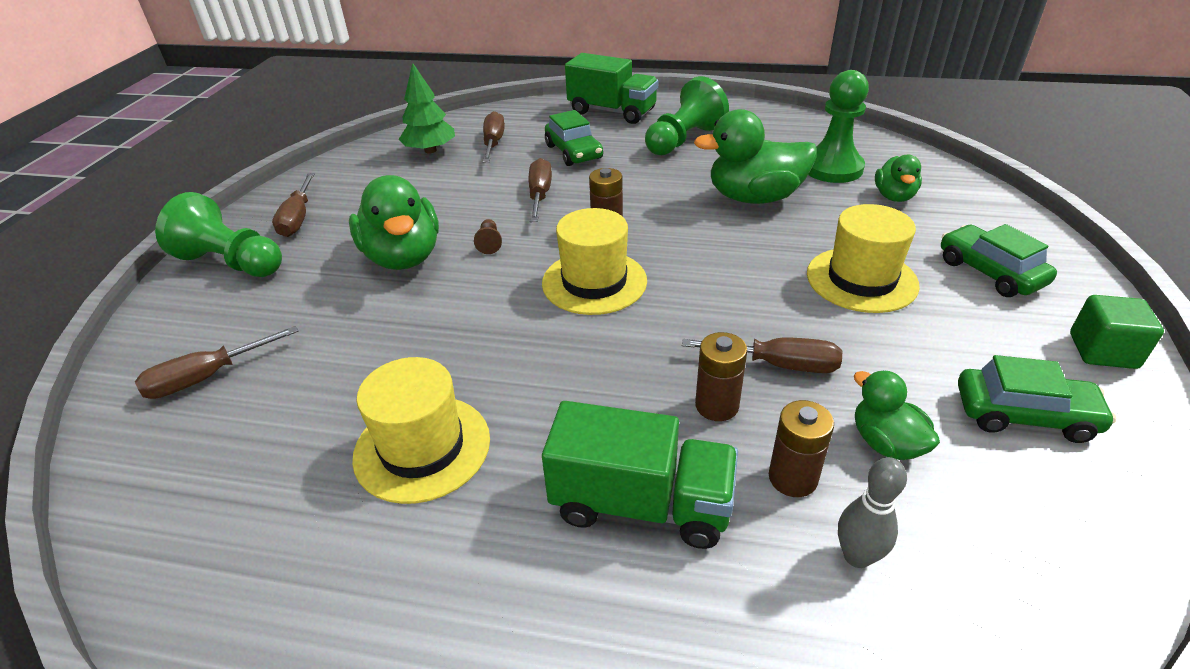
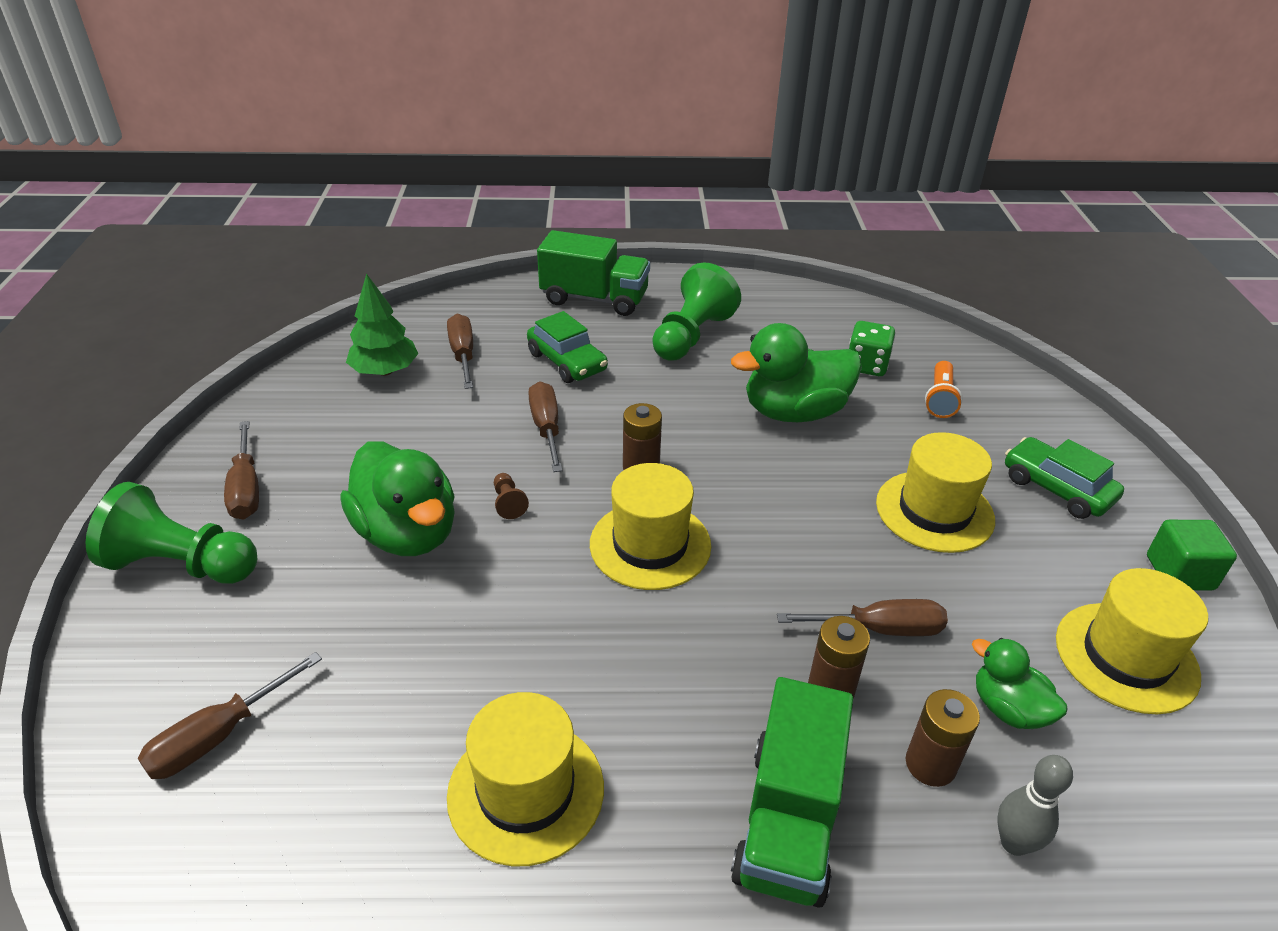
camera: 15 degrees left, 0 degrees up
(641, 504) = (788, 820): green truck -> green truck turned 105 degrees clockwise
(832, 168) = (866, 365): green pawn -> green dice
(894, 196) = (940, 399): green duck -> orange flashlight
(1024, 415) = (1126, 657): green car -> yellow hat

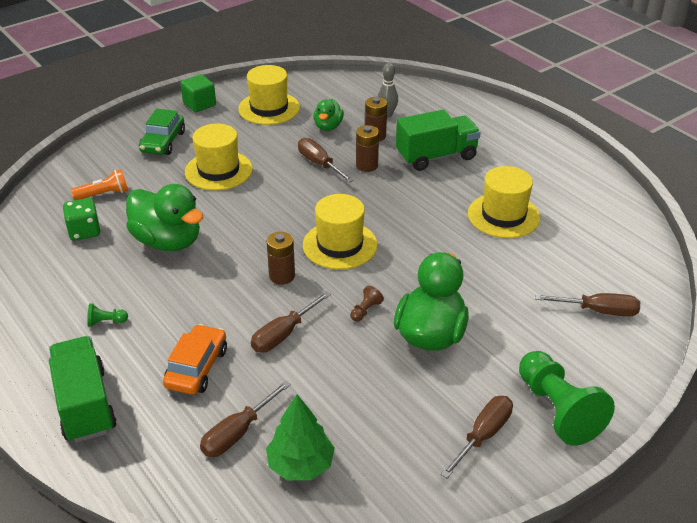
camera: 125 degrees left, 0 degrees up
(567, 362) = (197, 368): green car -> orange car
(691, 336) = (106, 322): green pawn -> green pawn, size x0.41

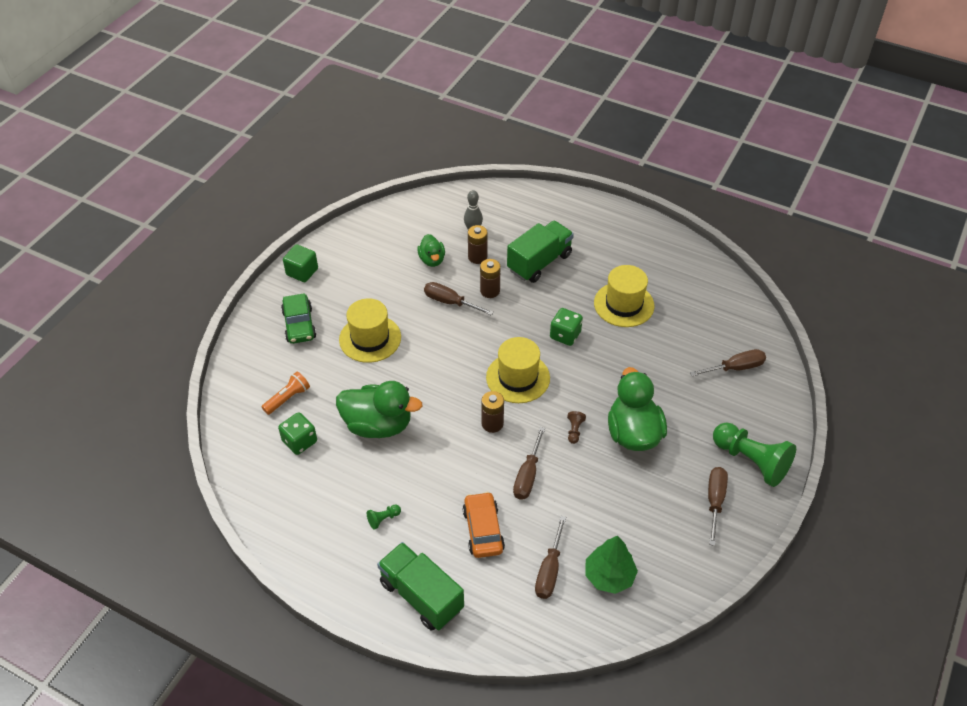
camera: 25 degrees left, 10 degrees up
(269, 108) = (367, 256): yellow hat -> none
(418, 224) = (565, 335): none -> green dice

